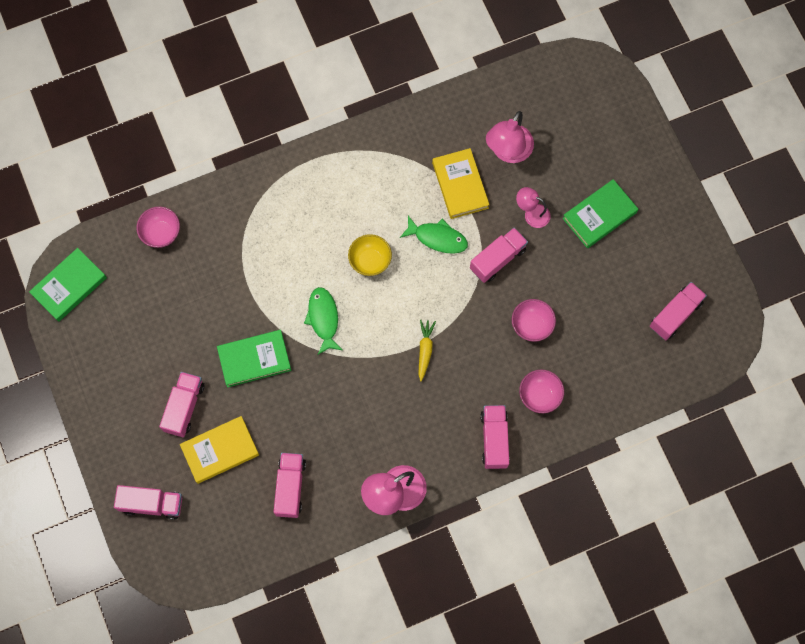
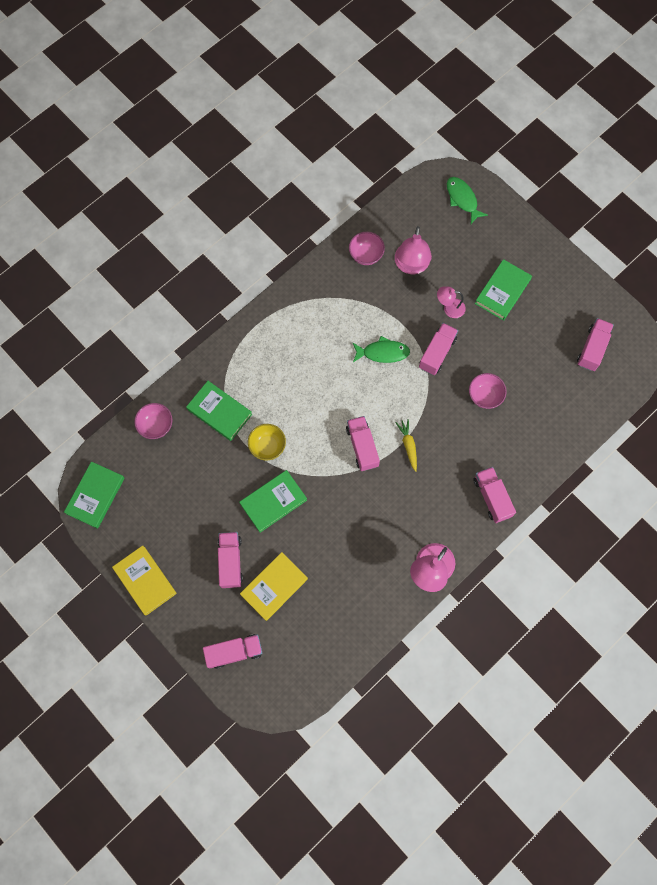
camera: 20 degrees left, 0 degrees up
(234, 242) = (219, 412): none -> green book
(290, 487) = (343, 596): pink truck -> pink truck (362, 446)
(323, 319) = (316, 449): green fish -> green fish (462, 199)
(370, 261) = (336, 389): yellow bowl -> yellow bowl (267, 446)
(460, 185) = (384, 305): yellow book -> yellow book (145, 581)
(539, 395) = (513, 449): pink bowl -> pink bowl (366, 255)

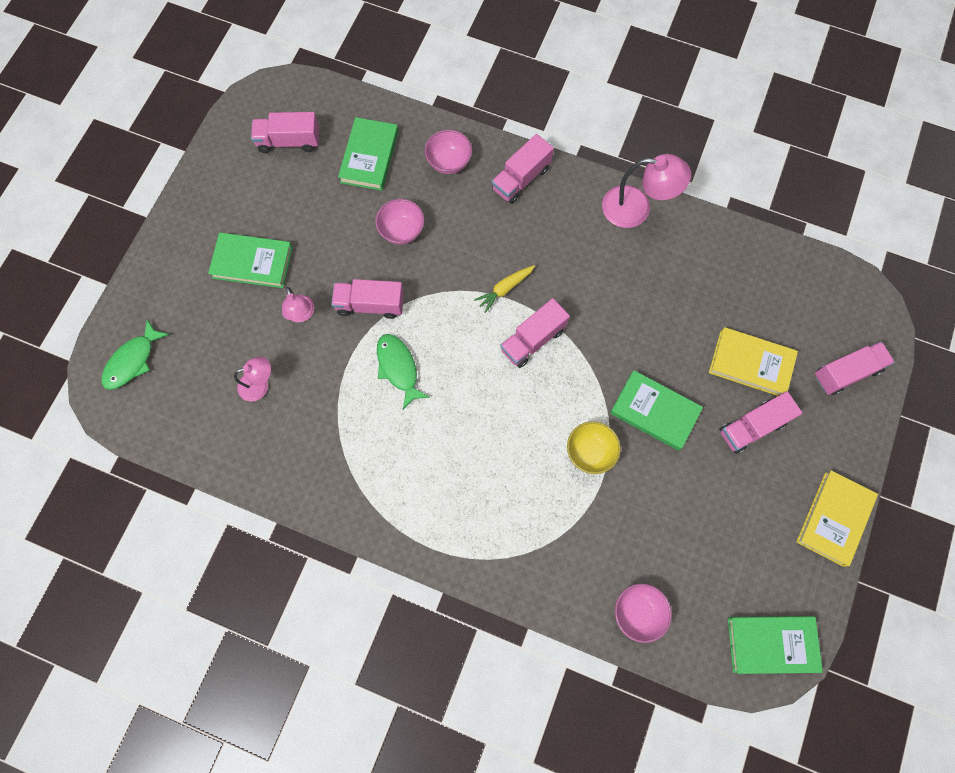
camera: 115 degrees left, 0 degrees up
(219, 412) = (576, 536): green book -> green book (369, 157)
(234, 652) = (846, 372): pink truck -> pink truck turned 105 degrees clockwise
(366, 255) = (266, 449): pink bowl -> pink bowl (449, 162)
(411, 266) = (259, 385): pink lamp -> pink lamp, size x0.59

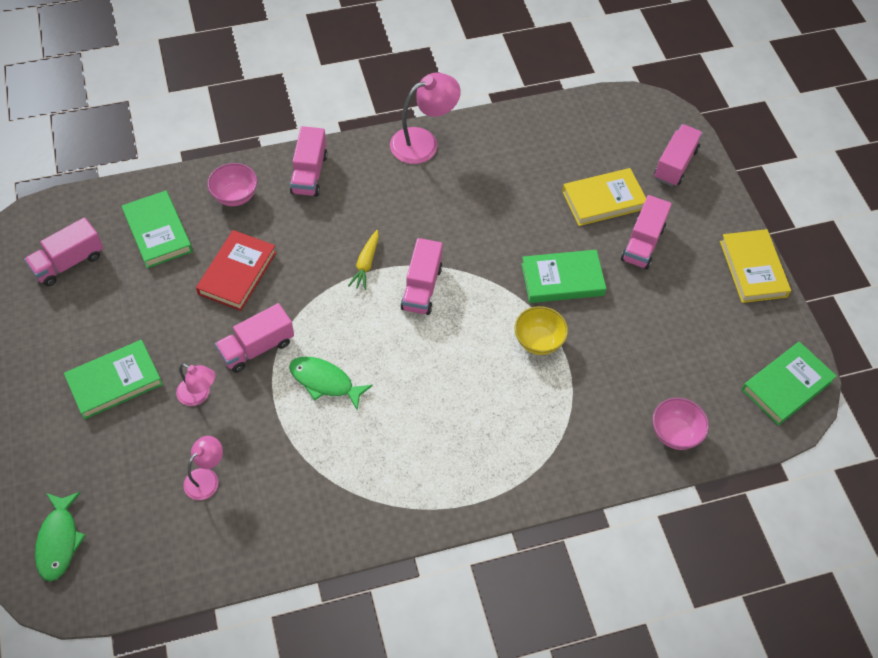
camera: 40 degrees left, 15 degrees down
(402, 231) = (237, 273): pink bowl -> red book

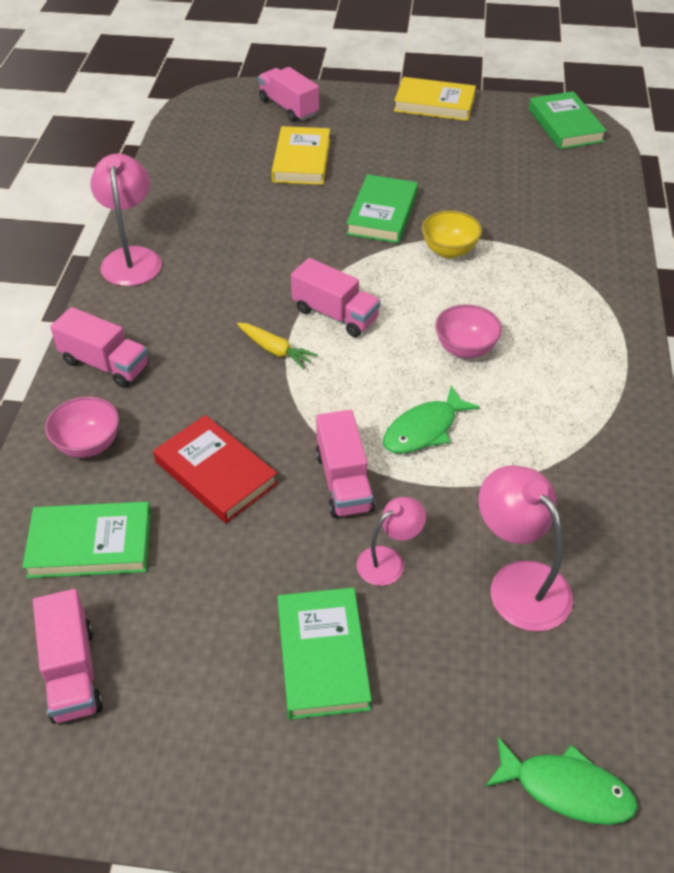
camera: 65 degrees left, 10 degrees down
(206, 478) = (519, 582): pink lamp -> pink lamp, size x1.68
(642, 243) = (369, 153): pink truck -> none
(675, 433) = (591, 199): pink bowl -> pink bowl (465, 349)

